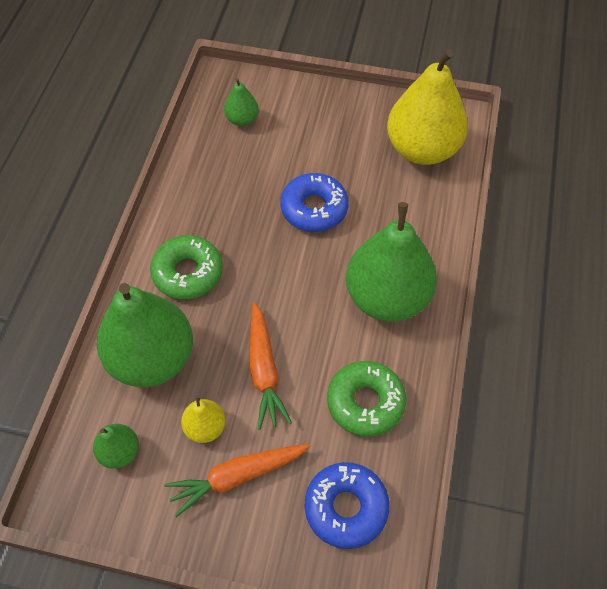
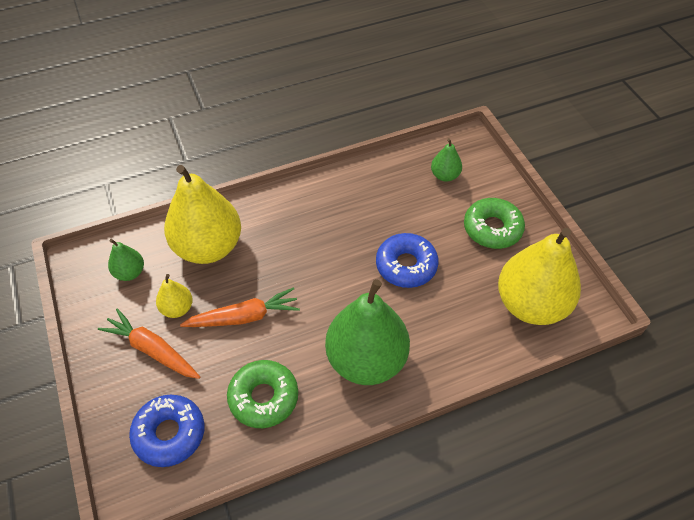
camera: 55 degrees right, 5 degrees down
(152, 358) = (208, 247): green pear -> yellow pear
(188, 273) = (288, 225): green donut -> green donut (492, 228)
(264, 371) = (244, 317): orange carrot -> orange carrot turned 150 degrees counterclockwise

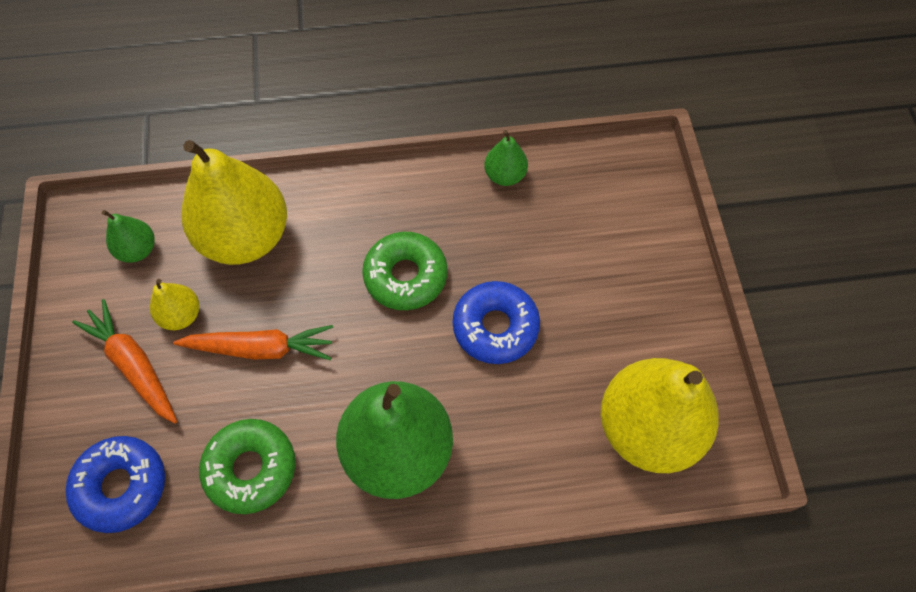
camera: 15 degrees right, 10 degrees up
(445, 175) = (593, 203): green pear -> green pear (505, 175)
(492, 228) = (633, 300): green donut -> green donut (405, 276)

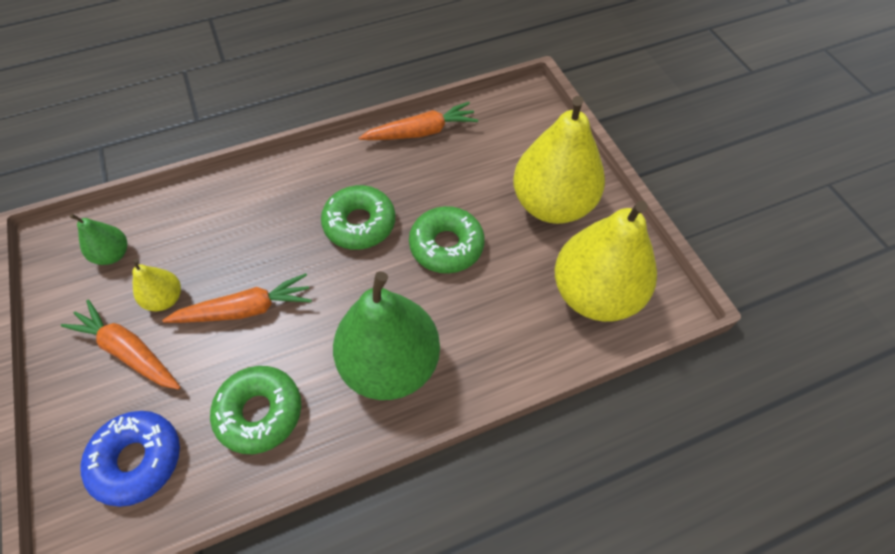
camera: 15 degrees left, 5 degrees down
(245, 237) = (211, 223): yellow pear -> yellow pear (552, 204)
(495, 327) = (446, 245): blue donut -> green donut
(505, 175) = (421, 132): green pear -> orange carrot

